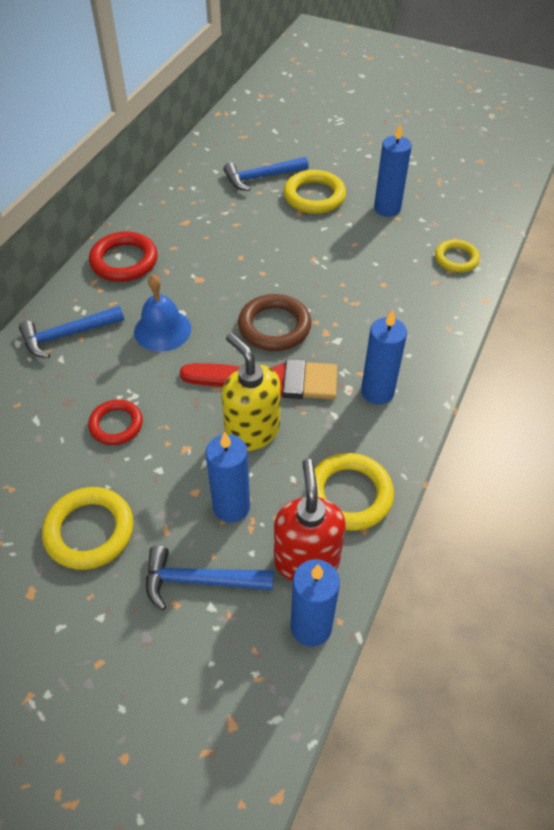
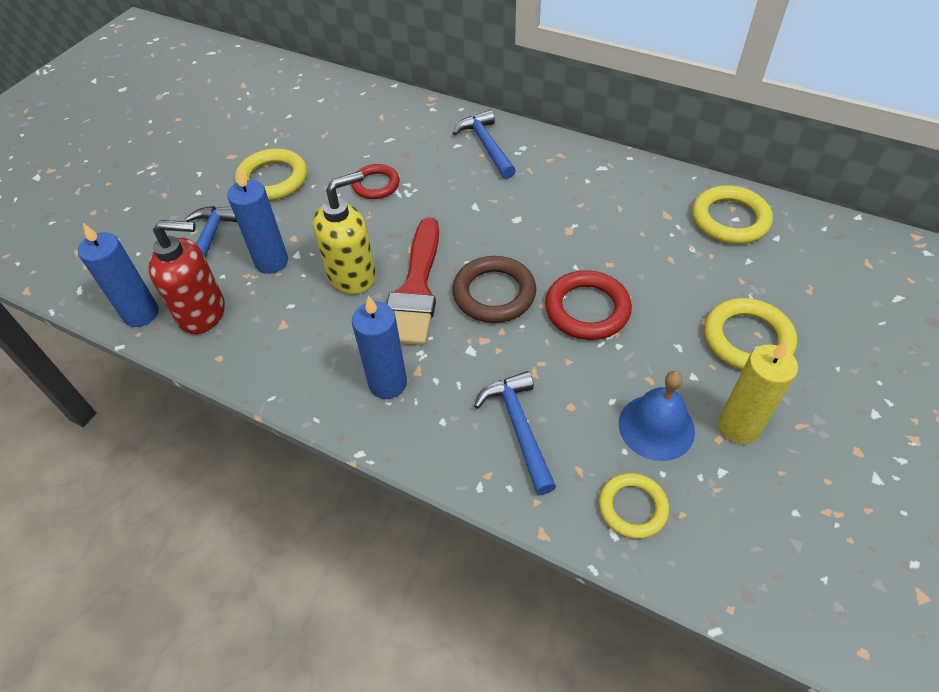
camera: 95 degrees right, 0 degrees up
(124, 261) = (593, 172): red ring -> red ring (587, 309)
(162, 330) = (491, 206): blue bell -> blue bell (656, 427)
(261, 177) = (775, 283): blue hammer -> blue hammer (519, 427)
(349, 495) = (260, 348): yellow ring -> yellow ring (730, 219)
(387, 208) = (738, 427): blue candle -> yellow candle

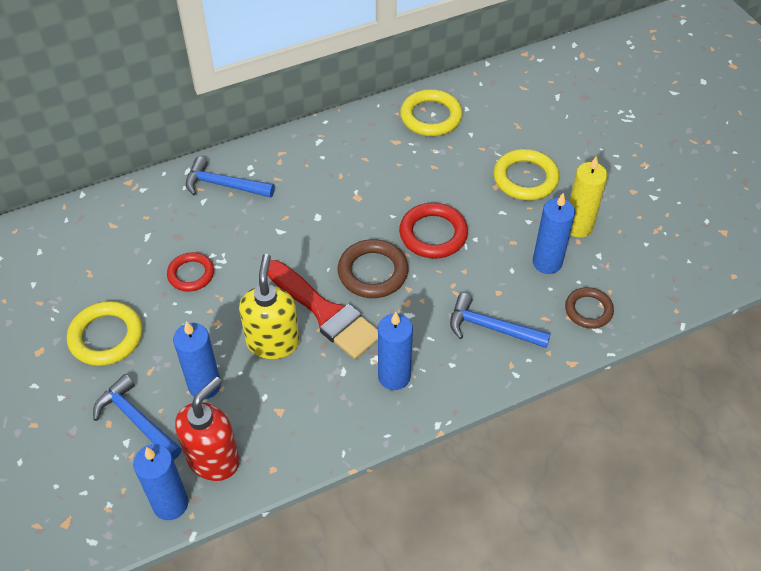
camera: 55 degrees left, 0 degrees up
(632, 507) = (588, 310): yellow ring -> brown ring
(656, 427) = (547, 262): blue bell -> blue candle

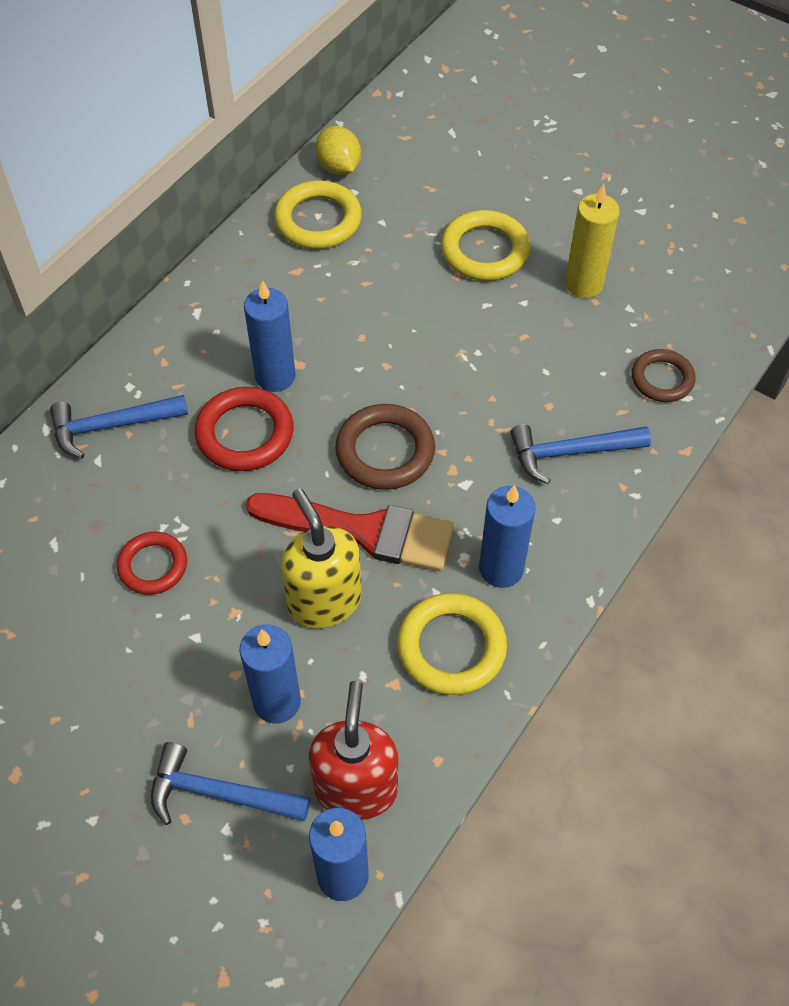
camera: 30 degrees left, 5 degrees up
(106, 337) = (97, 706): yellow ring -> yellow ring (451, 647)
(433, 234) = (424, 369): red ring -> red ring (245, 433)
(467, 90) = (339, 167): none -> yellow lemon
(547, 262) = (579, 343): blue candle -> blue candle (275, 376)

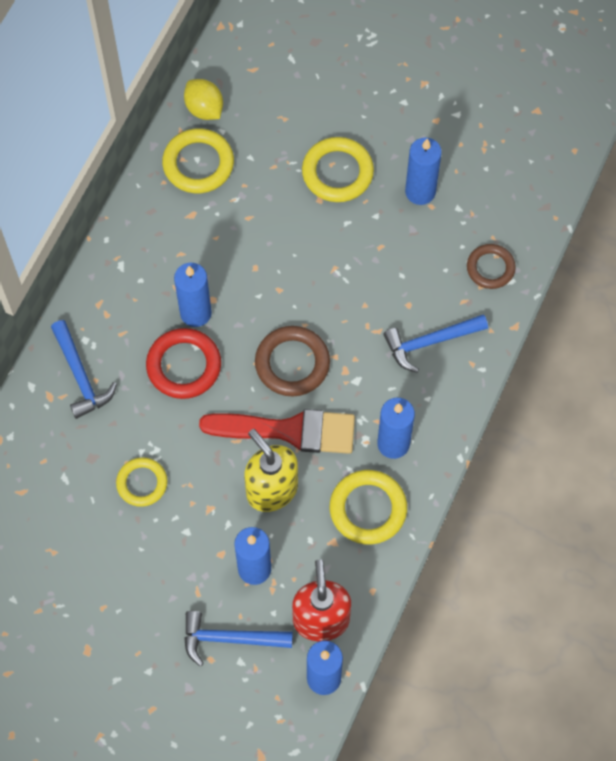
camera: 10 degrees left, 10 degrees up
(111, 426) = (81, 376): blue hammer -> blue hammer turned 90 degrees counterclockwise
(153, 566) = (142, 483): red ring -> yellow ring
(584, 284) = (420, 192): yellow candle -> blue candle

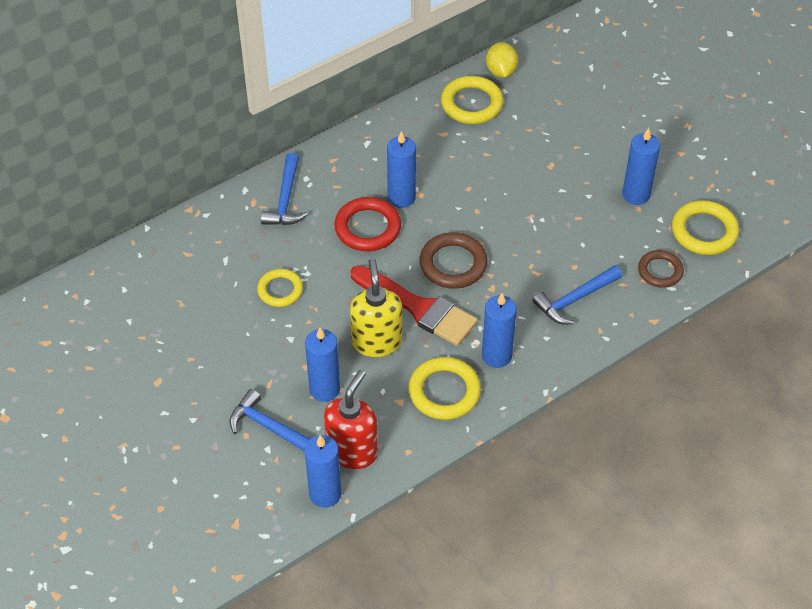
camera: 30 degrees right, 15 degrees down
(337, 172) = (577, 154): yellow ring -> yellow ring (704, 231)
(430, 342) = (575, 300): blue hammer -> blue hammer turned 45 degrees counterclockwise

